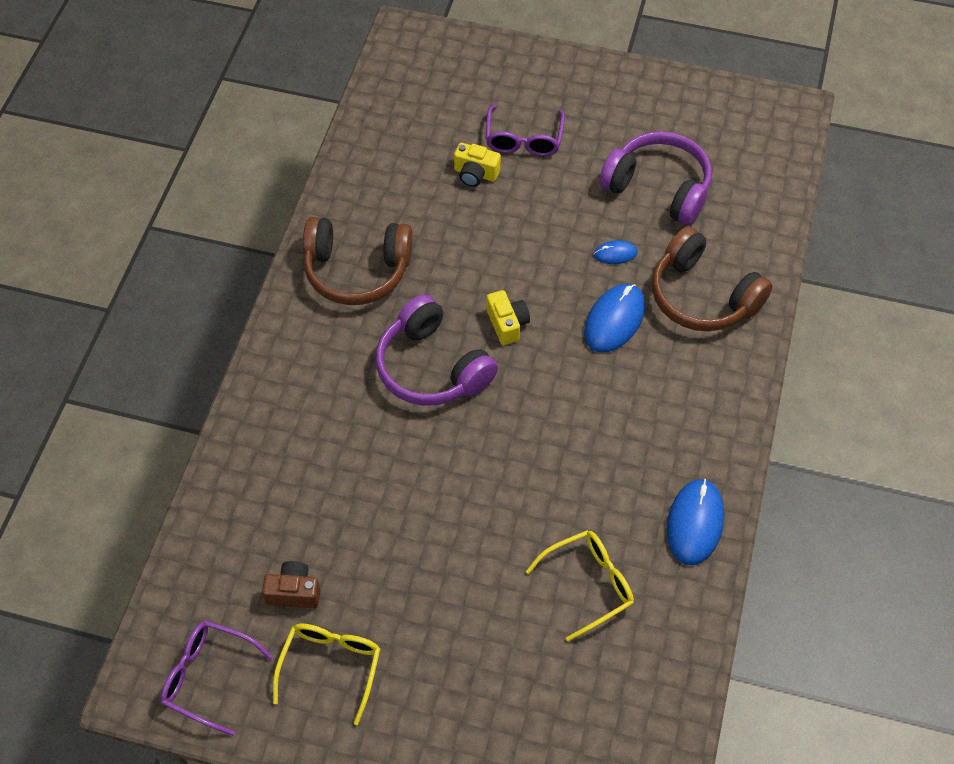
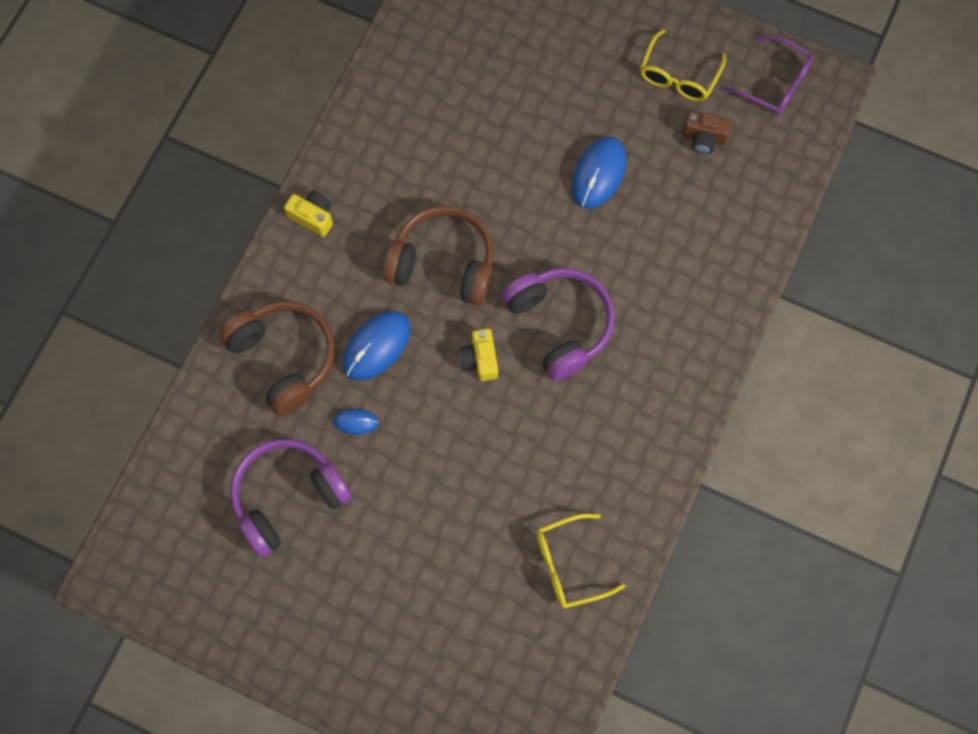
camera: 170 degrees left, 15 degrees up
(357, 271) = (618, 446): brown headphones -> brown headphones (443, 263)
(475, 174) = (477, 549): yellow camera -> yellow camera (313, 217)
(523, 140) = (416, 588): purple glasses -> none
(589, 584) = (461, 105): yellow glasses -> yellow glasses (569, 564)
(658, 187) = (288, 497): purple headphones -> purple headphones turned 105 degrees clockwise
(695, 523) = (360, 141): blue mouse -> blue mouse (598, 174)

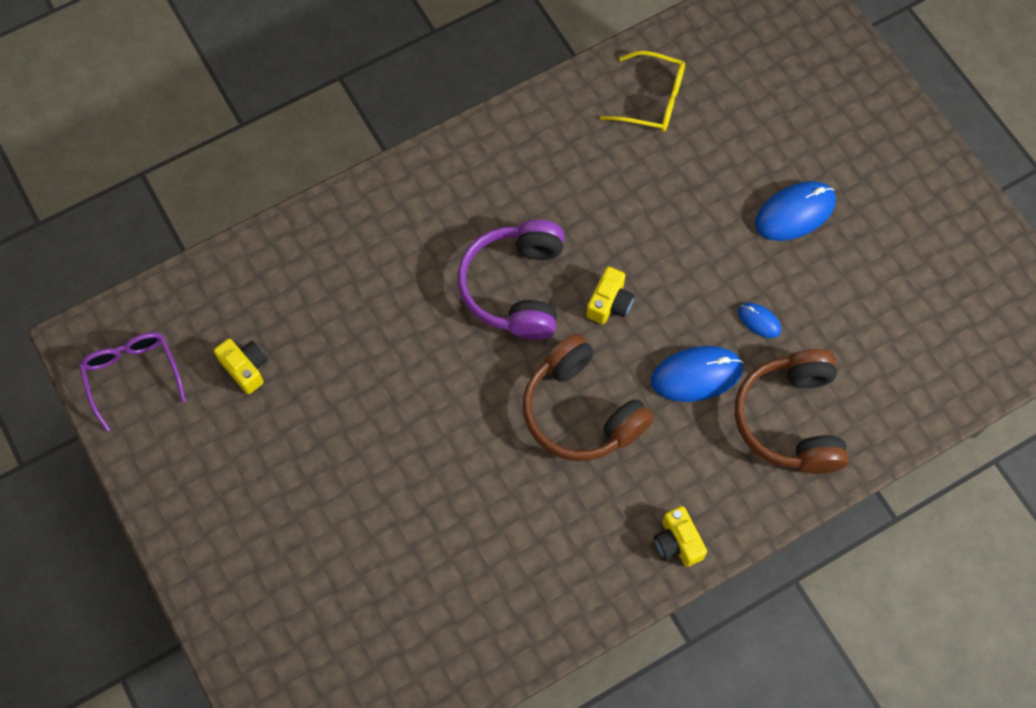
camera: 145 degrees left, 5 degrees down
(288, 497) = (860, 296): purple headphones -> none
(598, 174) = (371, 400): blue mouse -> blue mouse (795, 213)
(678, 76) = (215, 445): yellow glasses -> none
(703, 138) = (245, 368): brown camera -> yellow camera

